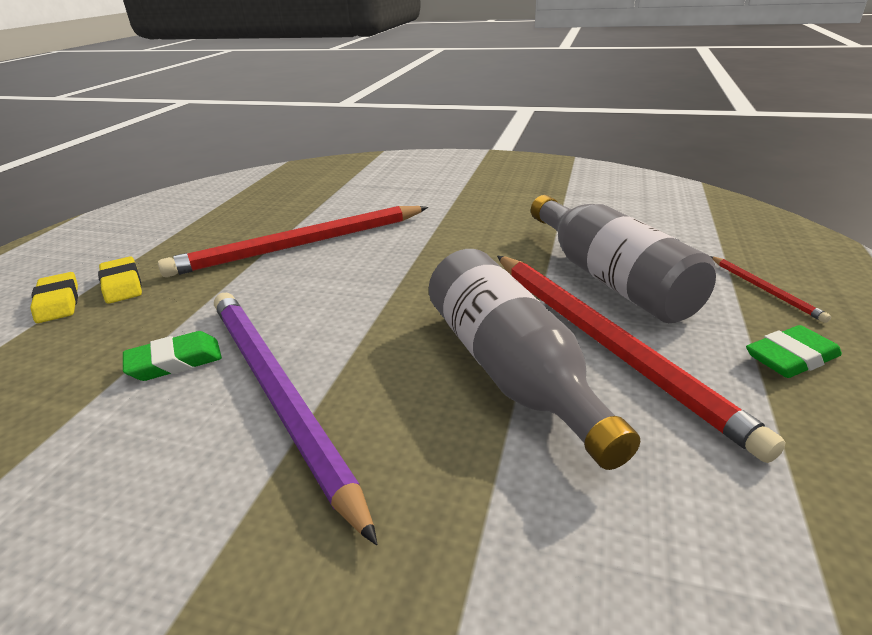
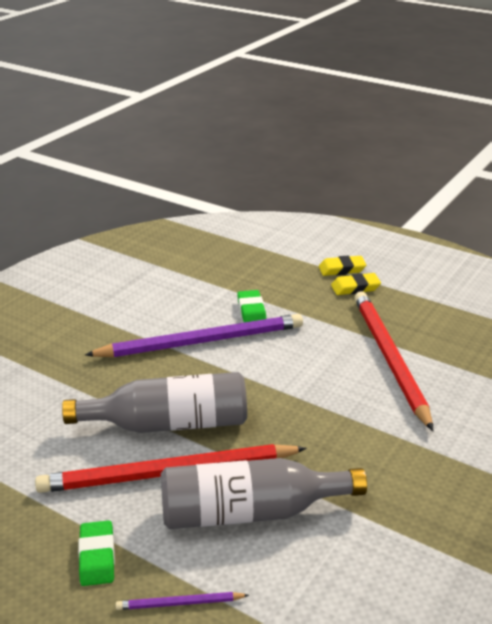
camera: 105 degrees right, 0 degrees up
(765, 290) = (179, 603): red pencil -> purple pencil

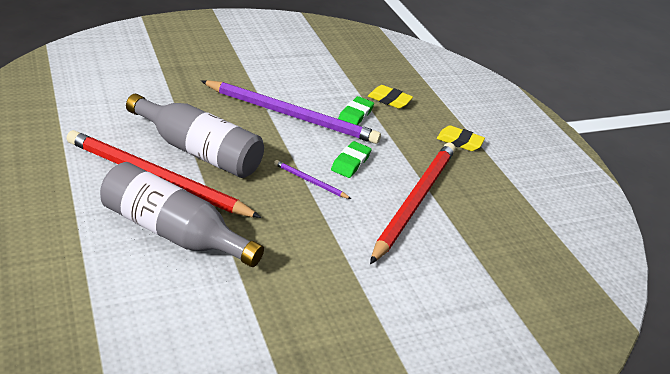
camera: 30 degrees right, 5 degrees up
(97, 557) = (52, 197): green eraser -> green eraser (350, 163)
(179, 603) = (59, 253): purple pencil -> purple pencil (310, 181)
(342, 269) = (467, 124): yellow eraser -> yellow eraser (389, 100)

